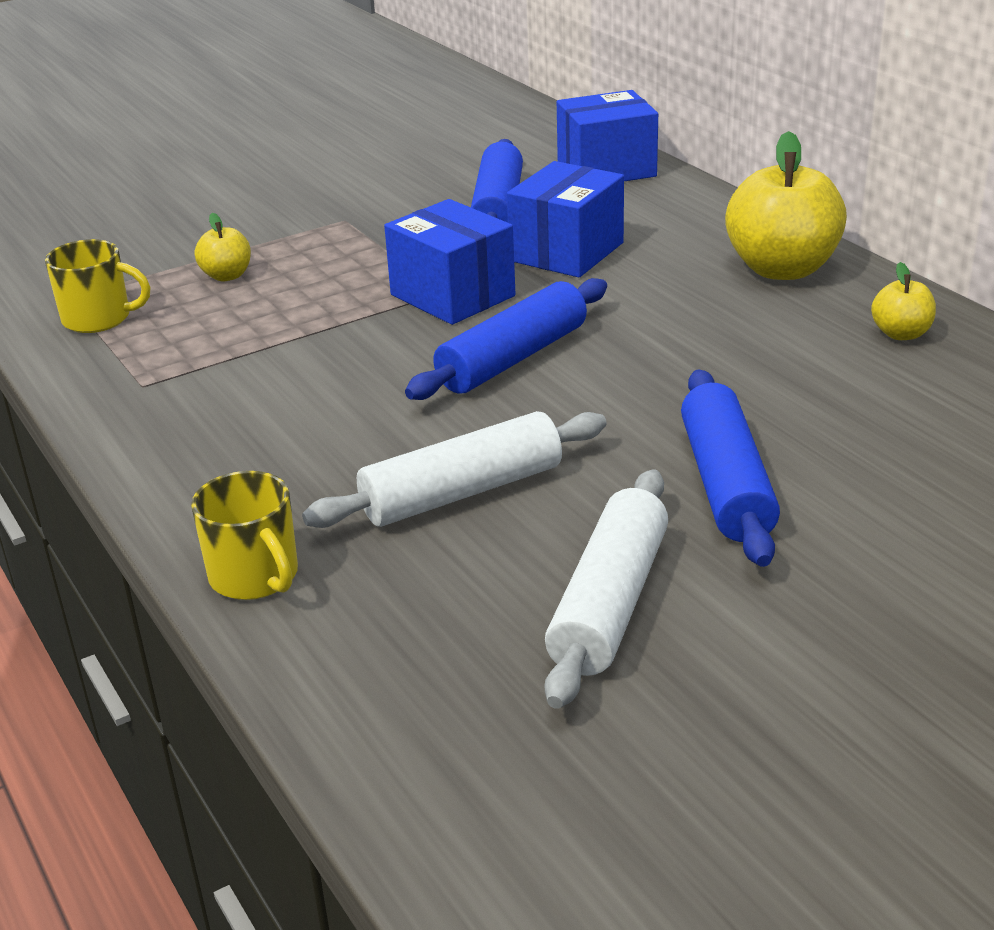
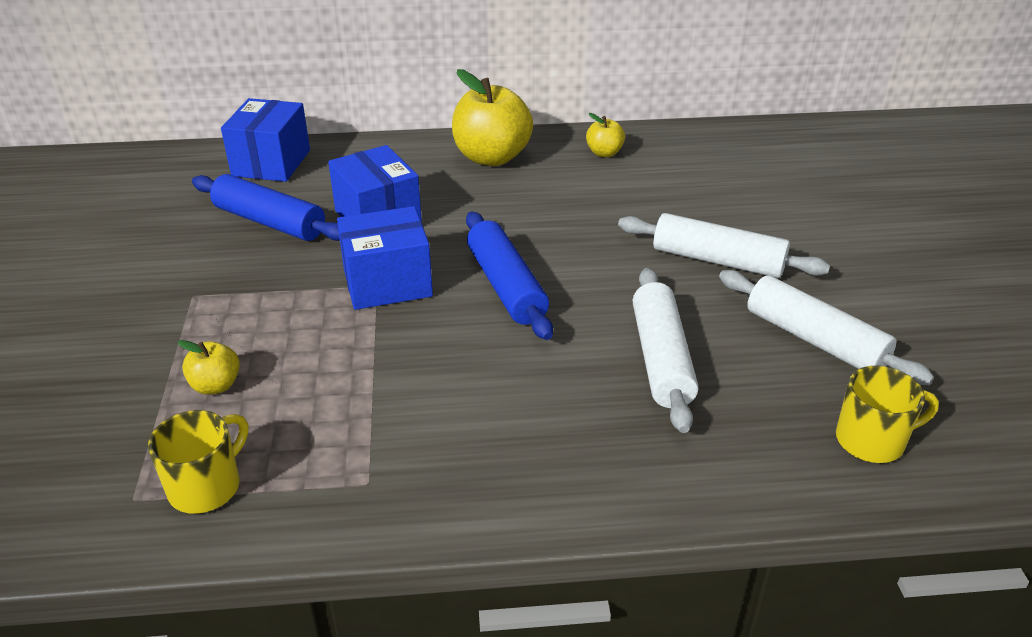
camera: 65 degrees left, 5 degrees up
(255, 576) = (707, 483): yellow mug -> yellow mug (871, 440)
(726, 483) = (718, 260): blue rolling pin -> white rolling pin

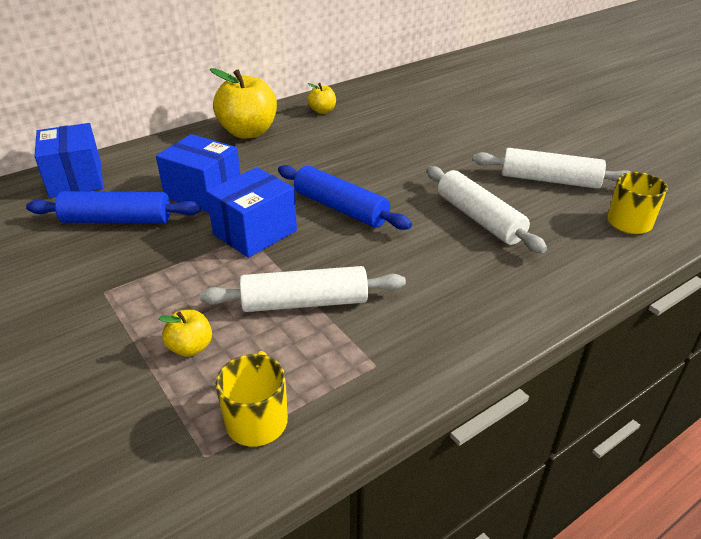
camera: 30 degrees left, 0 degrees up
(718, 260) = (454, 153): white rolling pin -> white rolling pin (304, 302)

